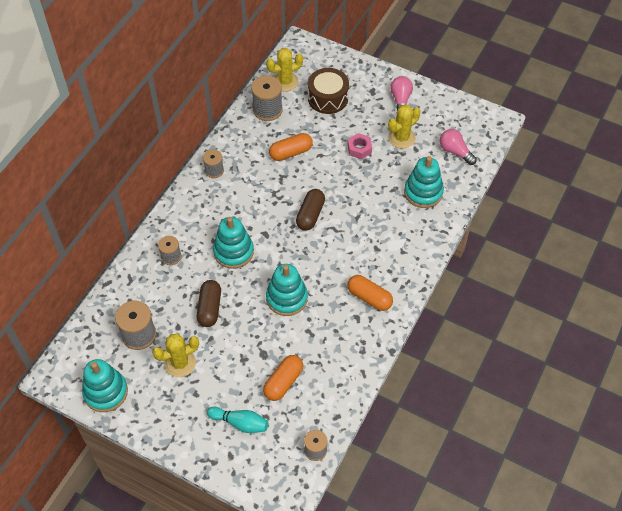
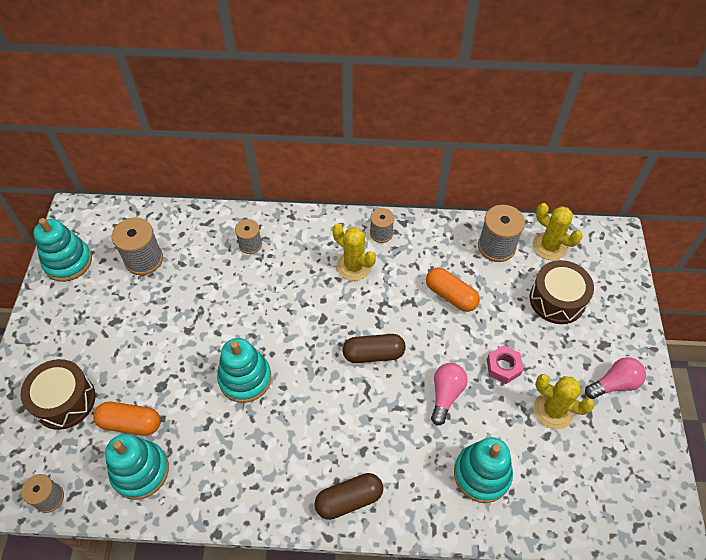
camera: 65 degrees right, 0 degrees up
(180, 363) = (122, 310): yellow cactus -> yellow cactus (354, 266)
(210, 308) = (200, 308): brown capsule -> brown capsule (349, 500)
(233, 252) = (283, 298): turquoise stacking toy -> turquoise stacking toy (140, 471)
(240, 423) = (65, 400): turquoise bowling pin -> brown drum
(369, 298) = (285, 472): orange capsule -> none
(455, 151) = (576, 490): pink light bulb -> pink light bulb (445, 395)

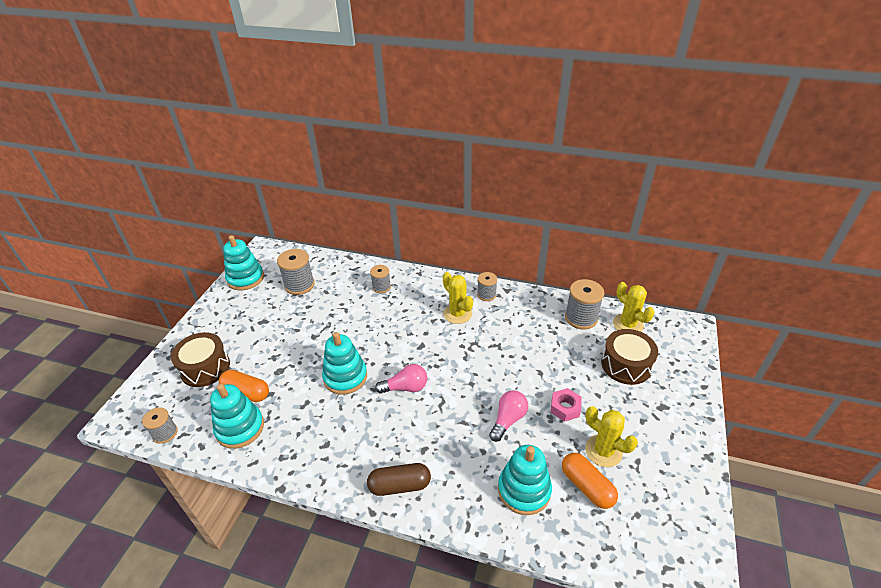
camera: 15 degrees right, 15 degrees down
(373, 354) = (455, 378): brown capsule -> none
(450, 295) = (532, 347): orange capsule -> orange capsule (586, 486)
(614, 384) = (666, 440): pink light bulb -> pink light bulb (405, 387)

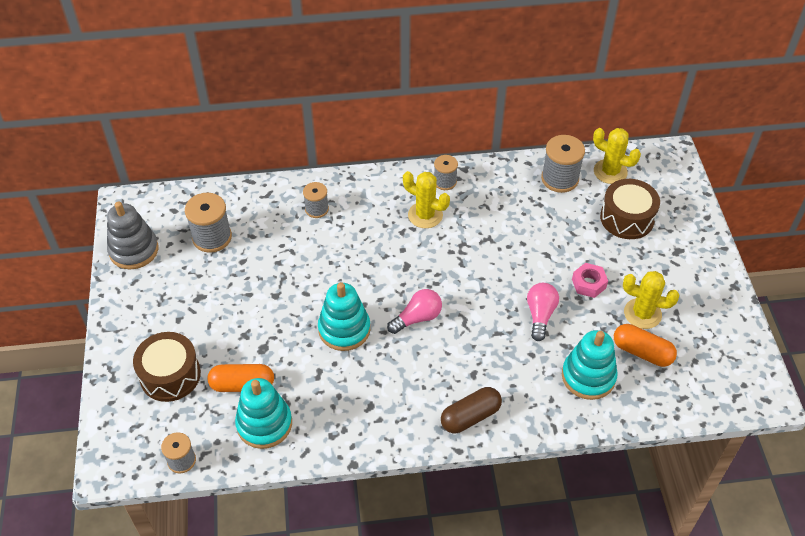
camera: 25 degrees left, 10 degrees up
(245, 278) = (134, 250): turquoise stacking toy -> grey stacking toy

